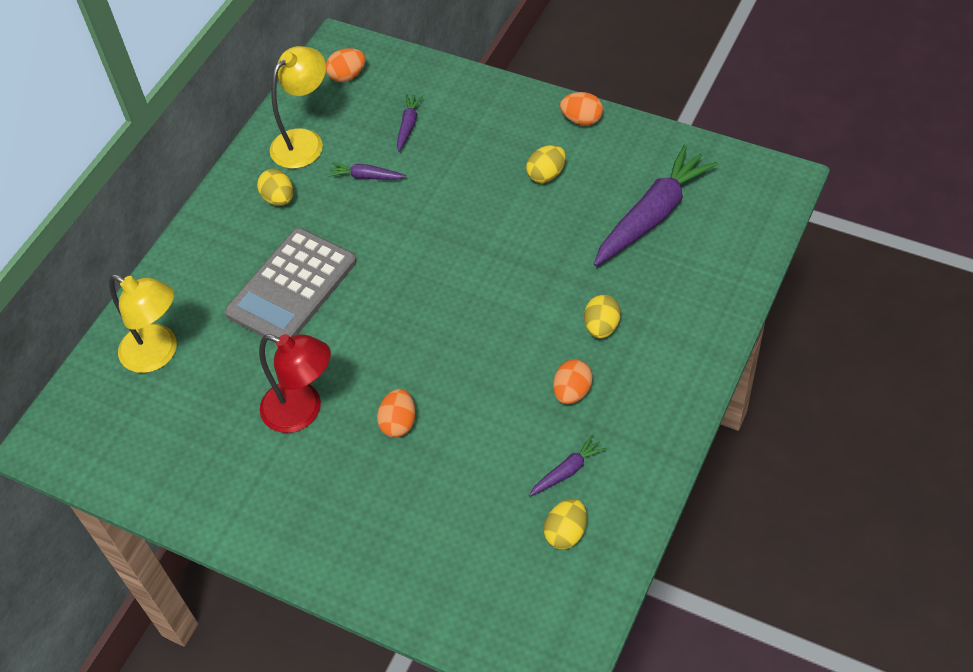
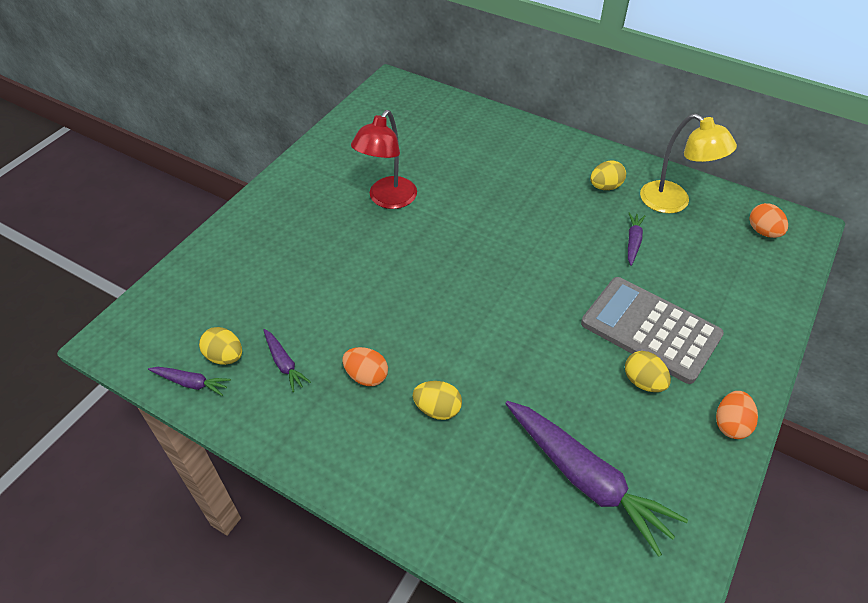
camera: 90 degrees right, 5 degrees down
(158, 354) = (454, 127): yellow lamp -> none
(292, 287) = (508, 194): grey calculator -> grey calculator (650, 329)
(399, 423) = (363, 254): orange egg -> none
(408, 125) = (702, 273): purple carrot -> purple carrot (191, 383)

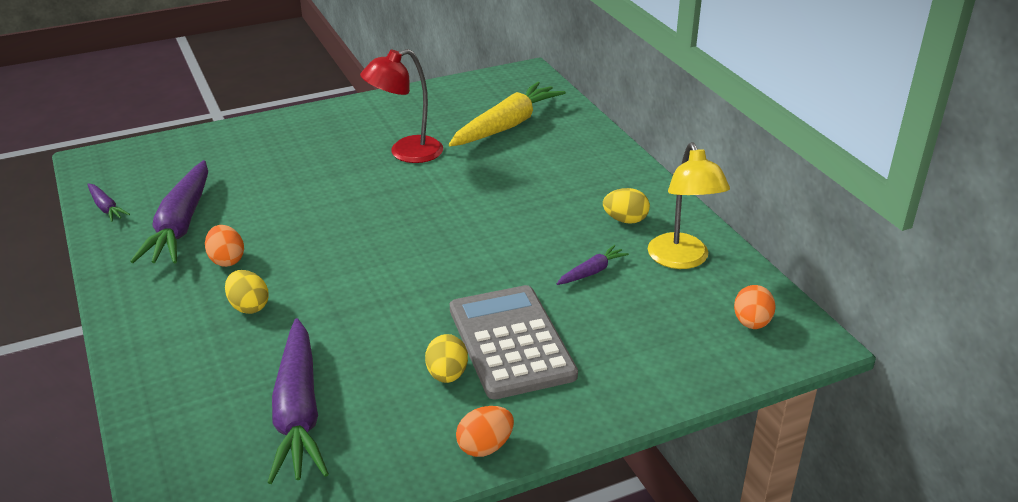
camera: 35 degrees right, 15 degrees down
(225, 356) = (148, 202): yellow egg -> none
(284, 364) = (181, 225): purple carrot -> purple carrot, size x2.17
(433, 139) = (507, 125): none -> yellow carrot

